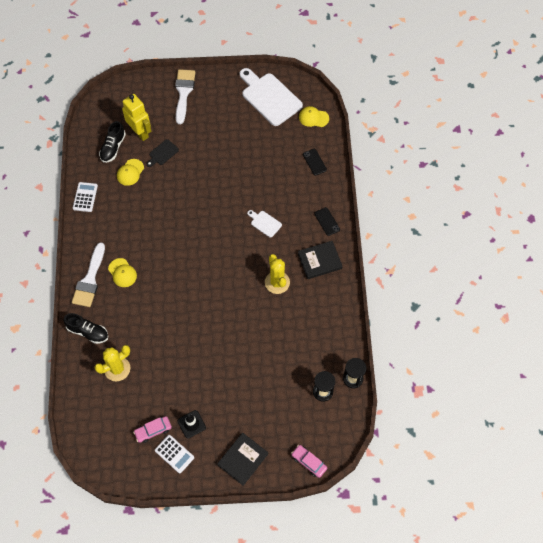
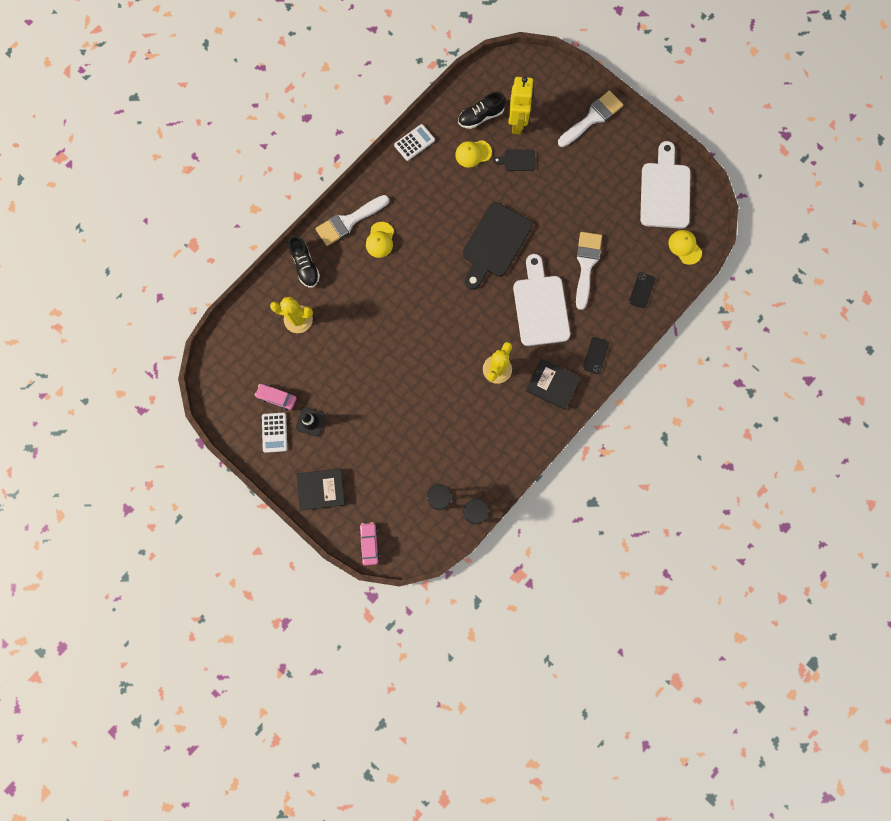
camera: 45 degrees right, 15 degrees up
(199, 212) = (495, 244): none -> black cutting board
(264, 223) = (540, 306): white cutting board -> white cutting board, size x2.15
(267, 176) = (586, 265): none -> white brush

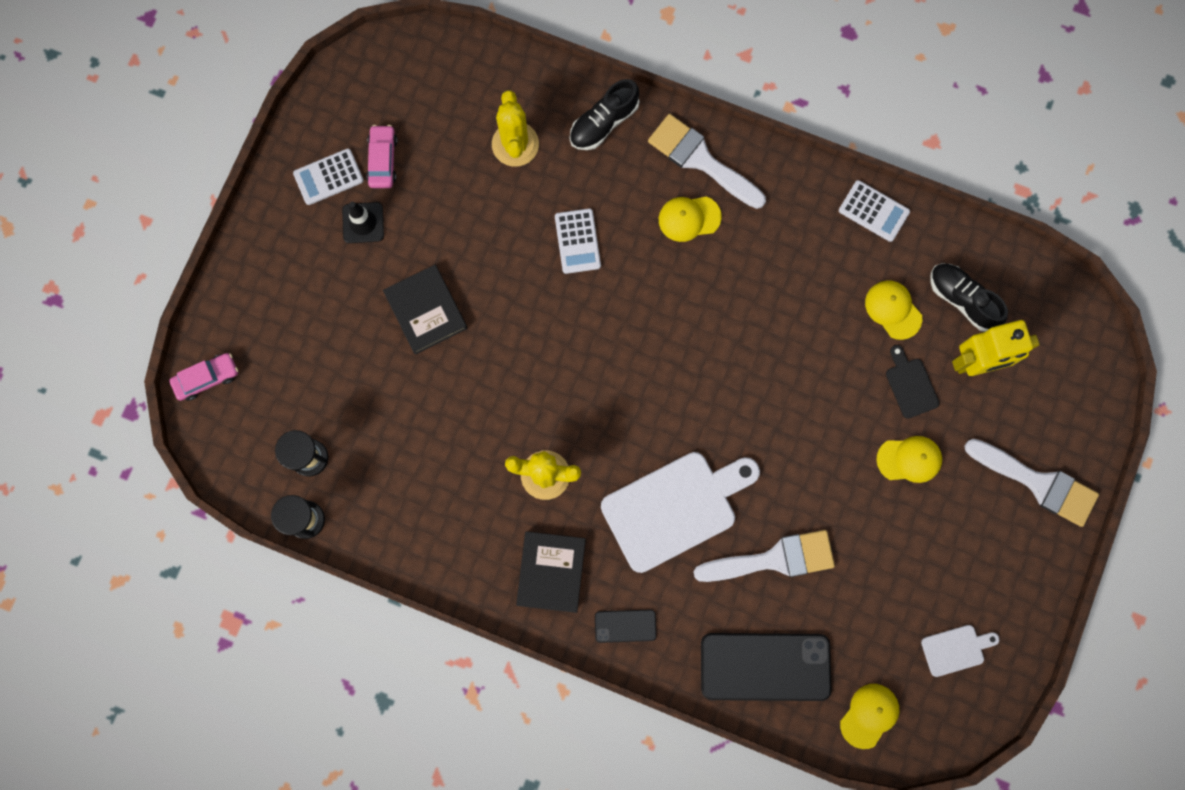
camera: 70 degrees right, 0 degrees up
(321, 489) = (265, 277): black book -> black book (426, 310)
(369, 305) = (577, 241): none -> white calculator
(495, 244) = (752, 399): black cutting board -> none
(557, 176) = (909, 459): none -> yellow cap
(641, 290) = (765, 666): black phone -> black phone, size x2.10
(665, 191) = (956, 649): white cutting board -> white cutting board, size x0.47

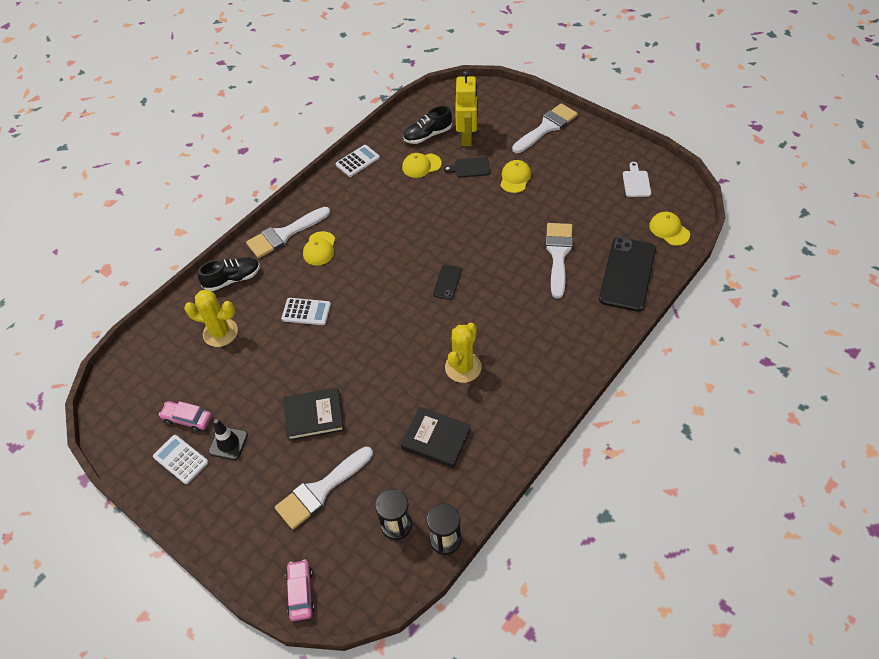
camera: 70 degrees left, 25 degrees down
(328, 177) = (181, 459): white calculator -> white calculator turned 135 degrees clockwise
(330, 355) = (320, 490): none -> white brush
(551, 572) = (533, 379): black book -> black book (436, 439)
(604, 122) = (232, 279): black shoe -> black shoe turned 90 degrees counterclockwise
(625, 626) = (583, 344): black phone -> black phone (447, 282)
(675, 508) = (509, 298): white cutting board -> none

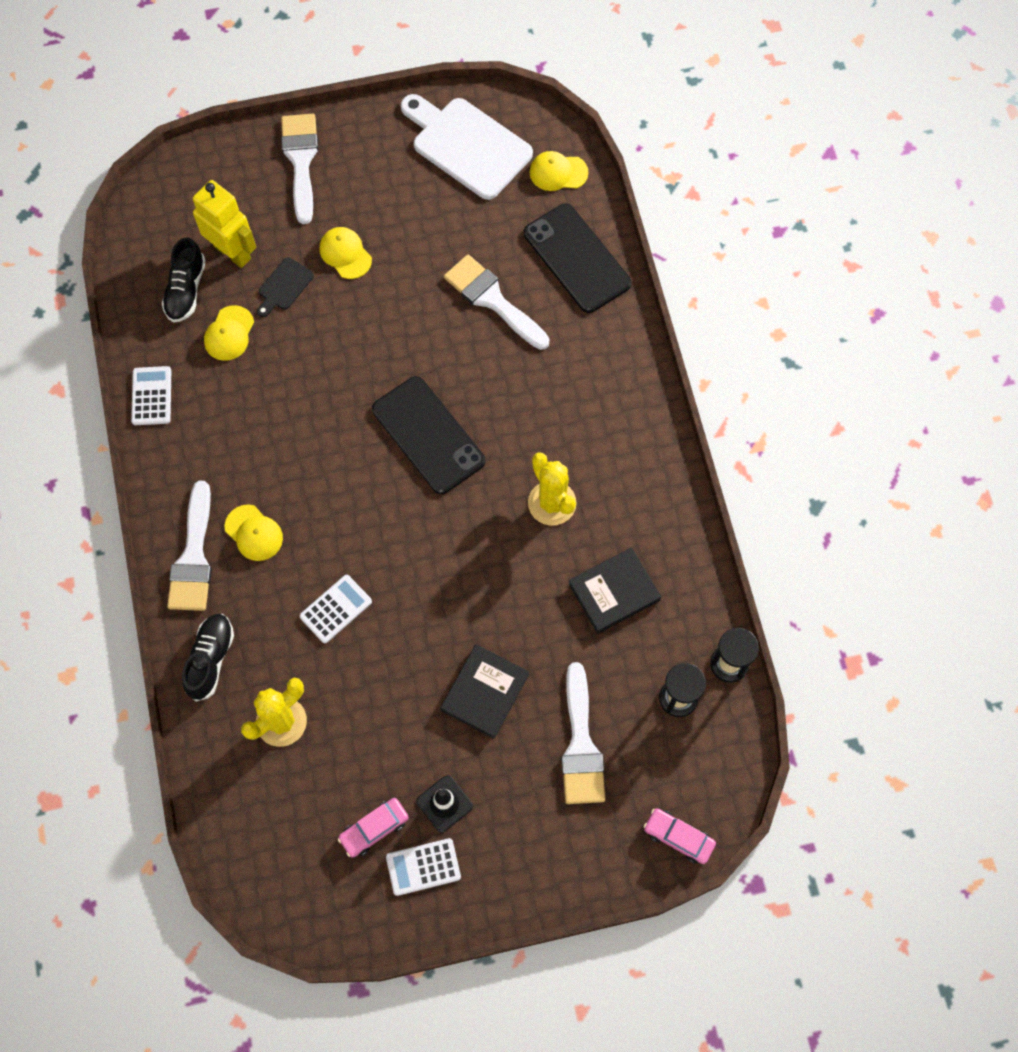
camera: 55 degrees left, 15 degrees up
(447, 282) = (428, 435): black phone -> black phone, size x2.10
(636, 182) = (467, 145): white cutting board -> white cutting board, size x2.15

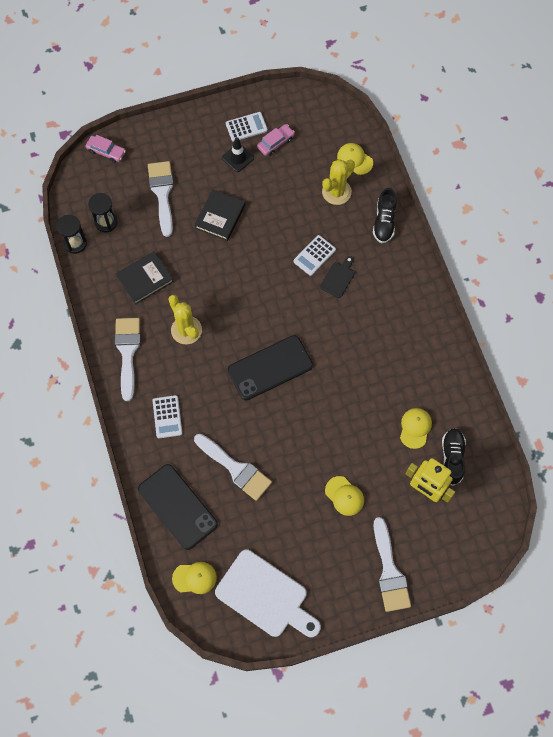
camera: 175 degrees right, 0 degrees up
(152, 396) = (457, 379): white calculator -> white calculator (167, 417)
(193, 557) = (407, 279): white brush -> white brush (127, 352)
(254, 533) = (372, 296): yellow cap -> yellow cap (354, 159)
(284, 286) = (384, 466): black cutting board -> black cutting board (338, 278)
(428, 435) = (270, 368): black phone -> black phone turned 75 degrees counterclockwise

